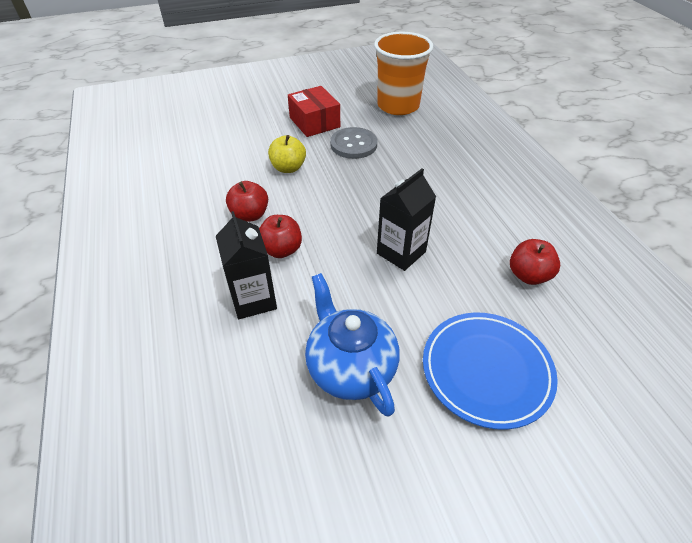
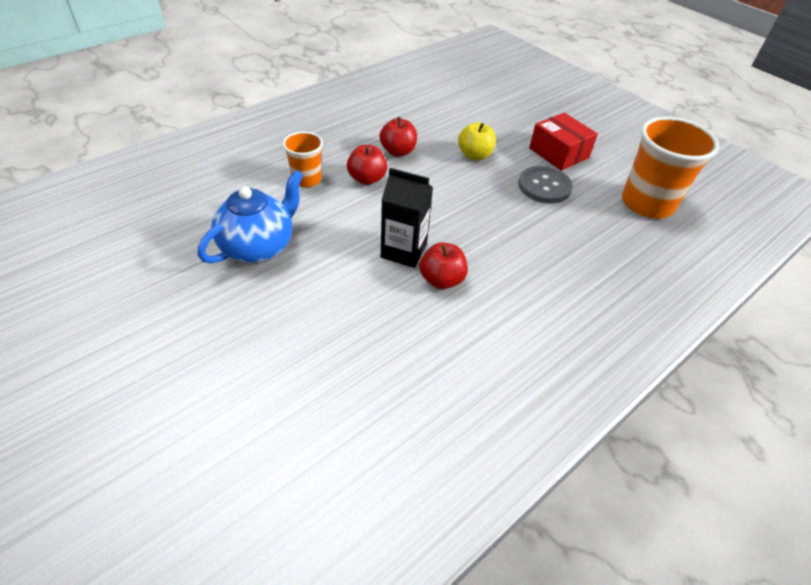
camera: 65 degrees right, 0 degrees up
(253, 299) = (306, 179): black carton -> orange cup
(314, 122) = (558, 153): red box -> red box turned 75 degrees counterclockwise
(486, 370) = (283, 333): blue plate -> none
(528, 275) = (423, 354): red apple -> red apple (441, 280)

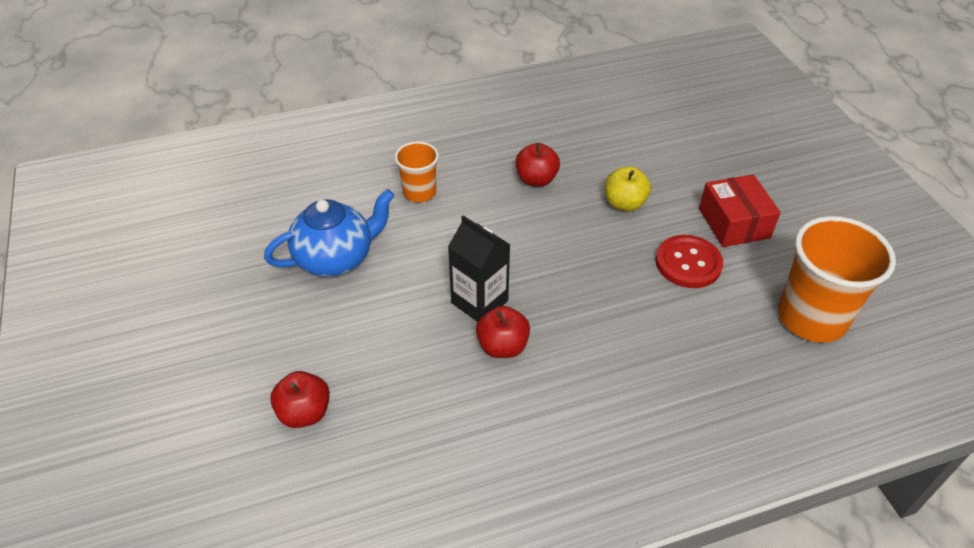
camera: 25 degrees right, 0 degrees up
(367, 179) = (484, 206): red apple -> red apple (305, 413)
(544, 186) = (688, 263): grey button -> red button

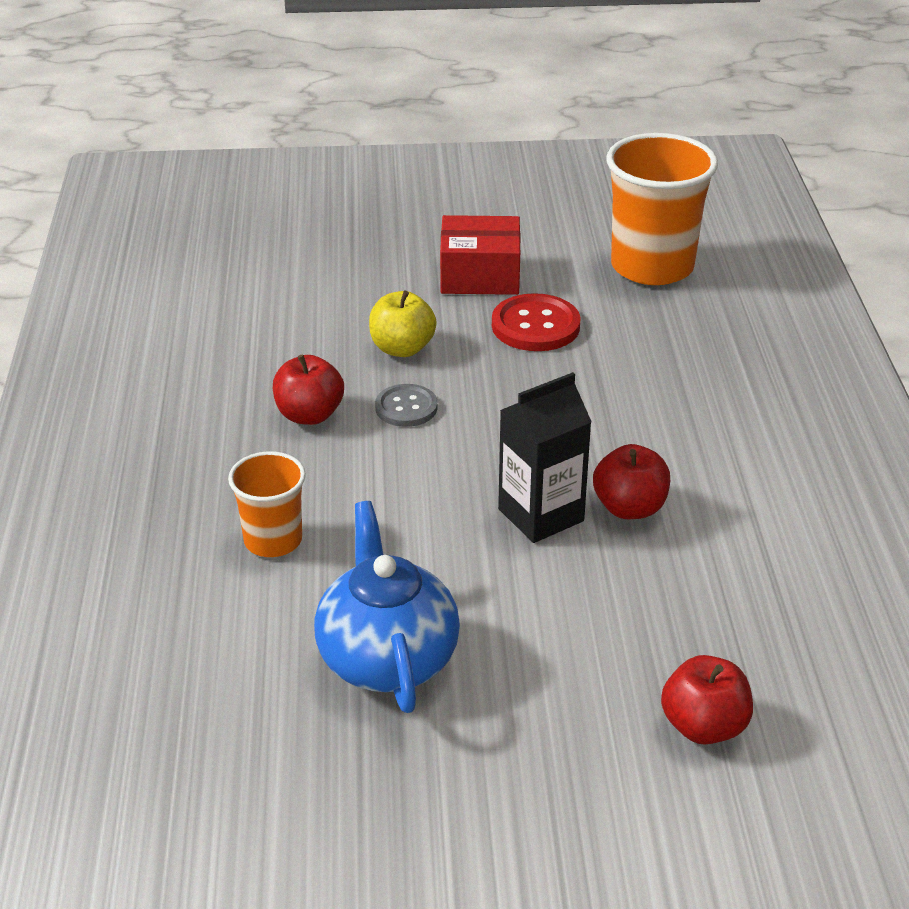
camera: 75 degrees left, 10 degrees down
(562, 218) = (406, 407): none -> grey button

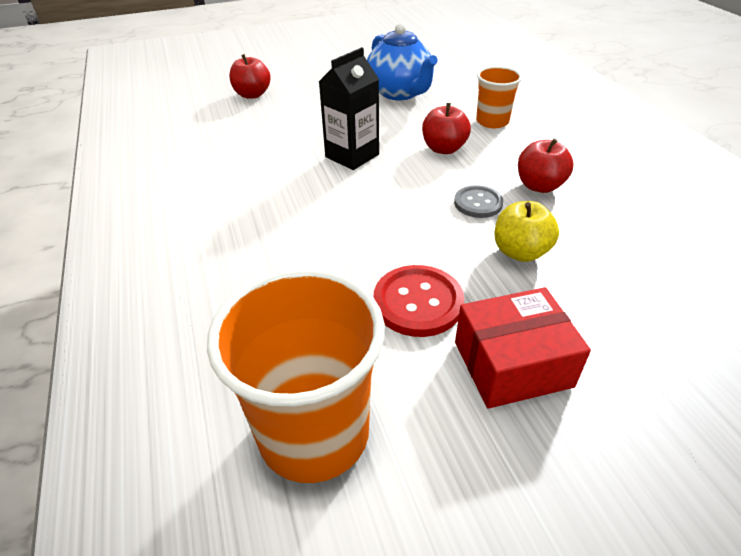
camera: 165 degrees right, 5 degrees up
(629, 508) = (298, 168): red apple -> red apple (444, 149)

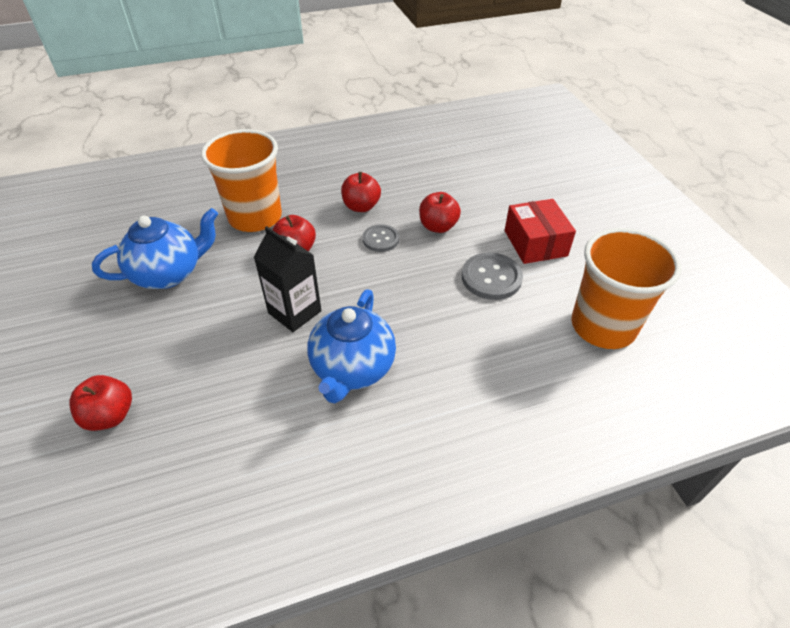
camera: 90 degrees left, 5 degrees up
(274, 193) = (352, 369): none -> blue teapot
(418, 302) = (491, 278): red button -> grey button
(492, 121) = (255, 217): orange cup -> orange cup, size x1.80
(520, 252) = (438, 226): yellow apple -> red apple

